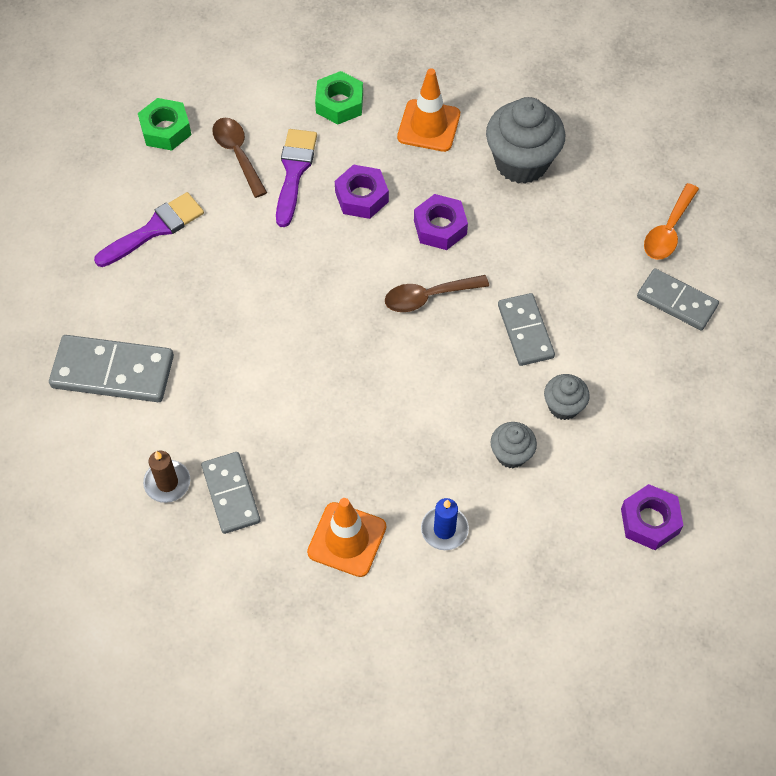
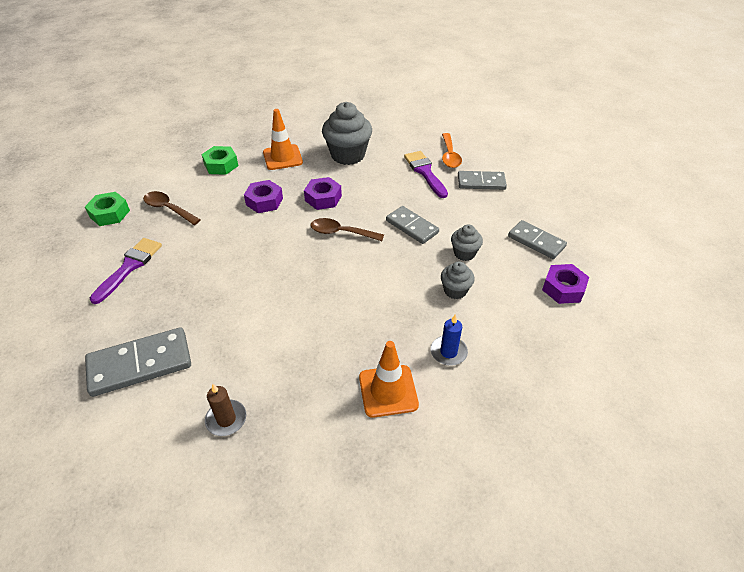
camera: 30 degrees left, 15 degrees down
(231, 494) = (282, 403): grey domino -> grey domino (536, 241)
(294, 172) = (212, 204): purple brush -> purple brush (425, 172)
(428, 297) = (341, 233): brown spoon -> brown spoon turned 60 degrees clockwise

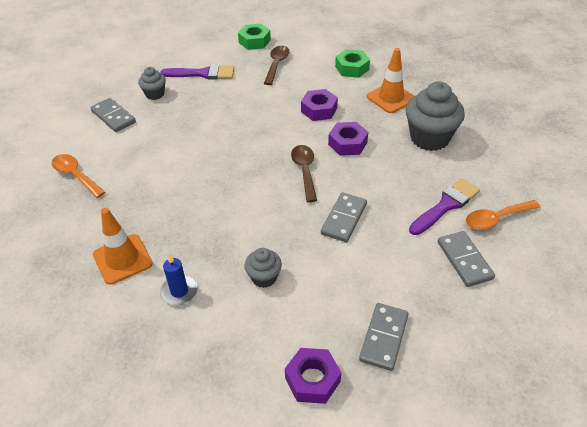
camera: 70 degrees right, 0 degrees up
(140, 364) = (113, 117): grey domino -> grey domino, size x0.66
(226, 419) = (75, 175): brown candle -> orange spoon
(464, 253) = (325, 272): grey cupcake -> grey cupcake (155, 94)

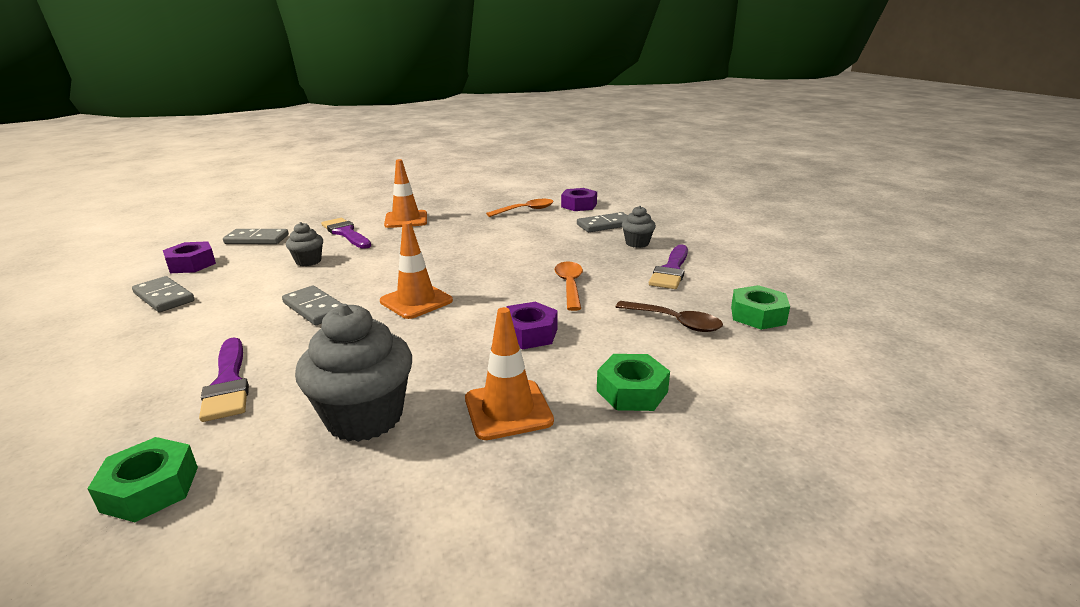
camera: 110 degrees right, 20 degrees down
(179, 291) = (346, 233): blue candle -> purple brush
(304, 171) = (416, 301): brown spoon -> orange traffic cone
(347, 143) = (433, 339): purple nut -> purple nut (579, 205)
(464, 260) = (143, 366): grey domino -> grey domino (257, 239)
(496, 219) = (141, 419): orange spoon -> orange spoon (569, 285)
(521, 179) = (150, 489): none -> green nut

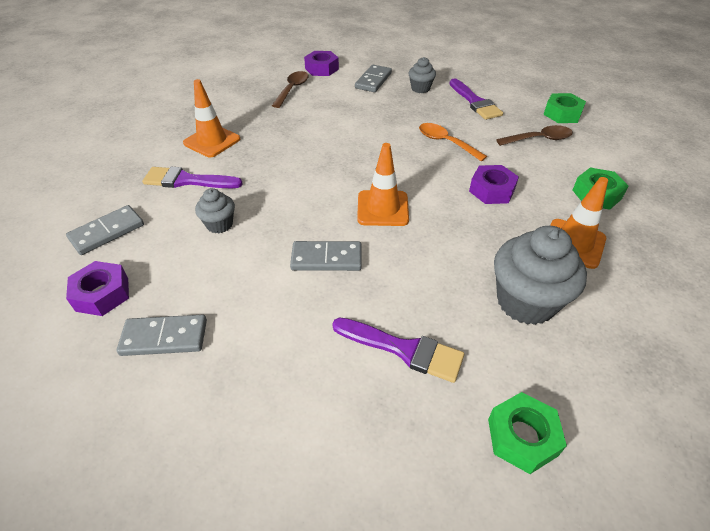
camera: 45 degrees left, 20 degrees up
(526, 210) = (292, 89): orange spoon -> brown spoon

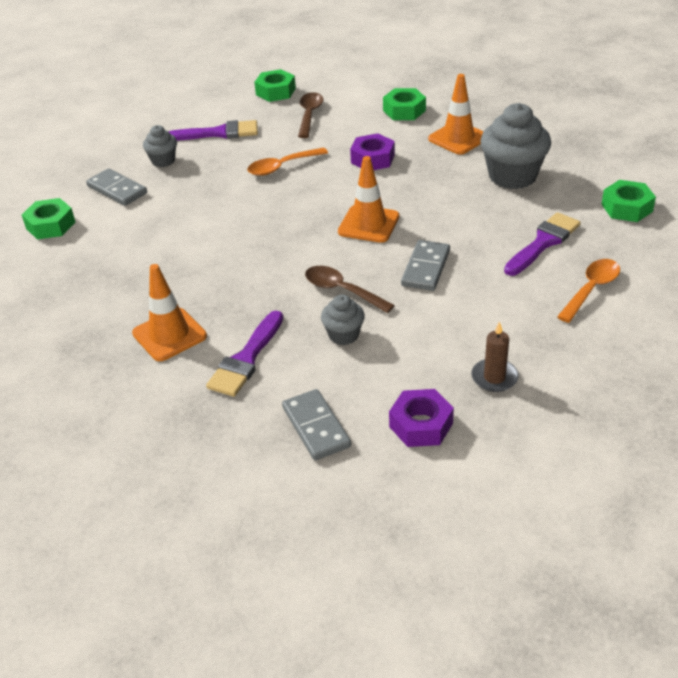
camera: 70 degrees left, 5 degrees down
(164, 337) = (494, 377): grey domino -> brown candle
(292, 89) = (87, 256): brown spoon -> brown spoon (342, 290)
(321, 69) = (51, 225): purple nut -> green nut
(326, 411) = (591, 289): none -> orange spoon

